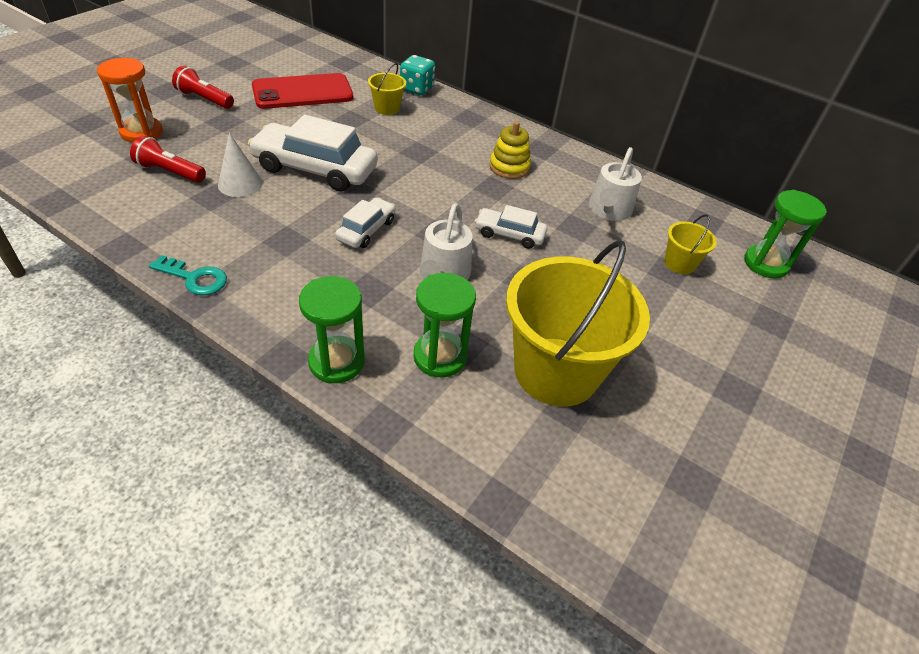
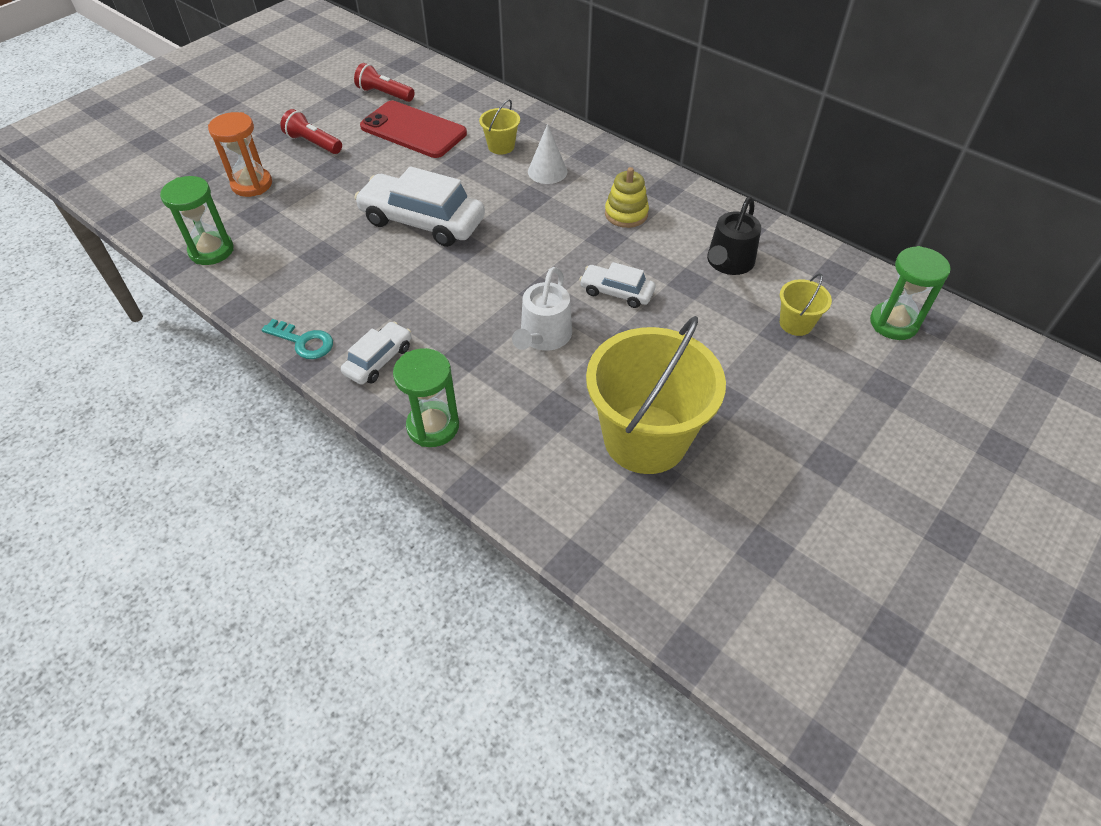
camera: 10 degrees right, 5 degrees up
(170, 172) = (280, 228): red flashlight -> red flashlight (384, 94)
(240, 184) = (347, 240): white cone -> white cone (547, 171)
(303, 92) = (413, 130): red phone -> red phone turned 45 degrees clockwise
(366, 230) = (470, 289): white car -> white car (379, 360)
(417, 89) = (535, 121): turquoise dice -> none
(440, 356) = (532, 422): green hourglass -> green hourglass (211, 251)
(609, 210) = (728, 263): white watering can -> black watering can

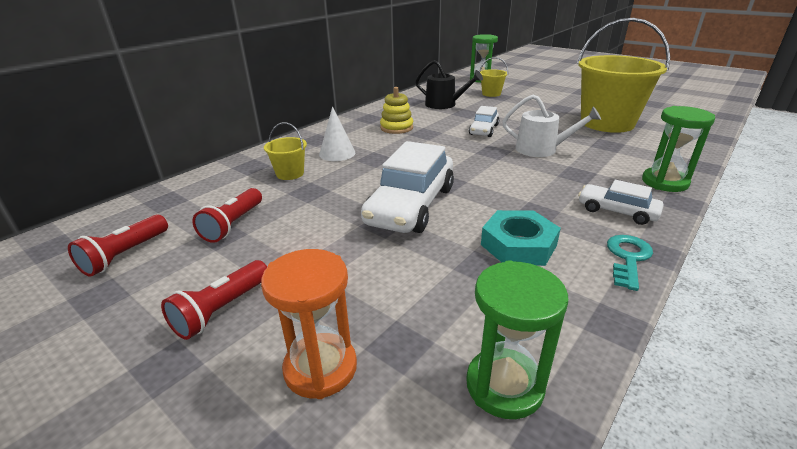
camera: 90 degrees left, 20 degrees down
(342, 279) = (518, 245): none -> turquoise nut
(413, 130) = (233, 224): red phone -> red flashlight

